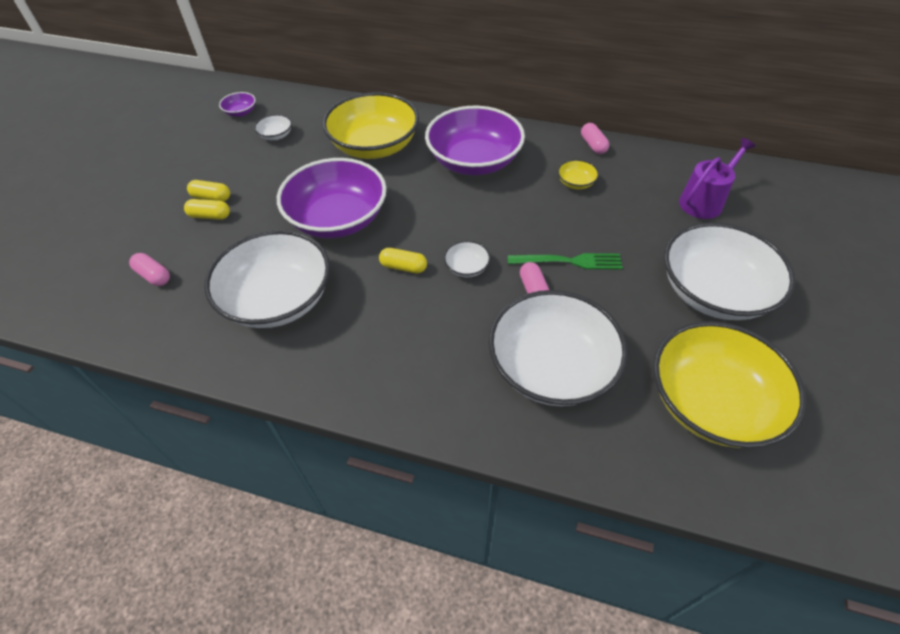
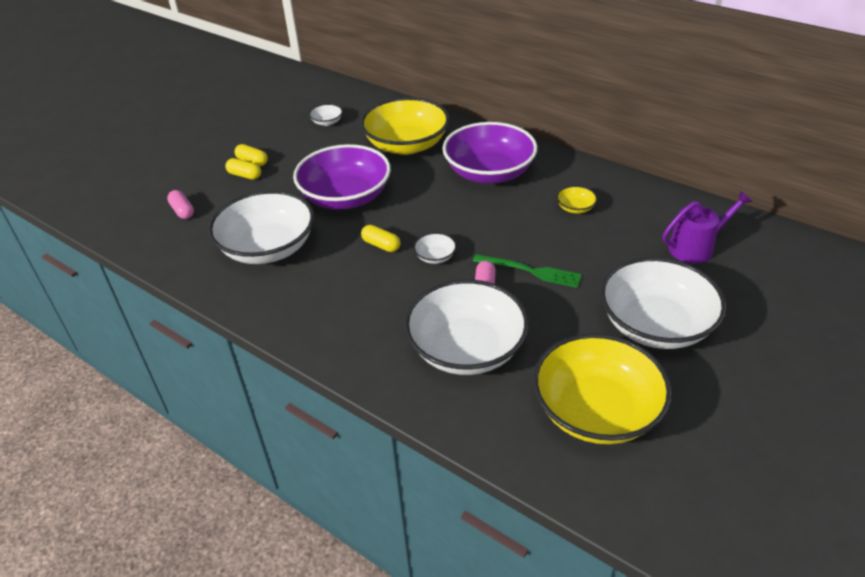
camera: 20 degrees right, 10 degrees down
(241, 112) = (307, 99): purple bowl -> none
(593, 145) = (612, 179): pink capsule -> none

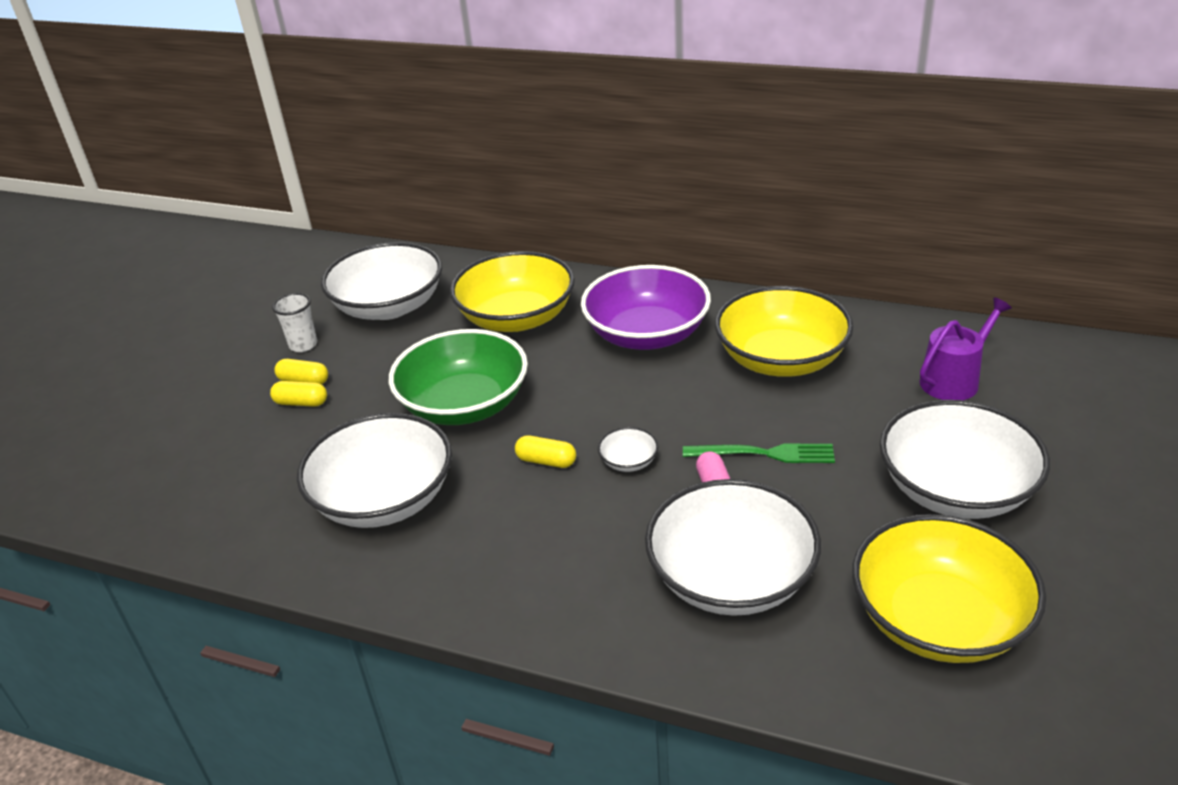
camera: 15 degrees left, 5 degrees down
(182, 211) = (229, 472): pink capsule -> none
(262, 138) = (303, 345): none -> white cup
(327, 122) = (389, 306): white bowl -> white bowl, size x2.45
(345, 197) = (464, 405): purple bowl -> green bowl
(575, 208) = (781, 359): yellow bowl -> yellow bowl, size x2.45

